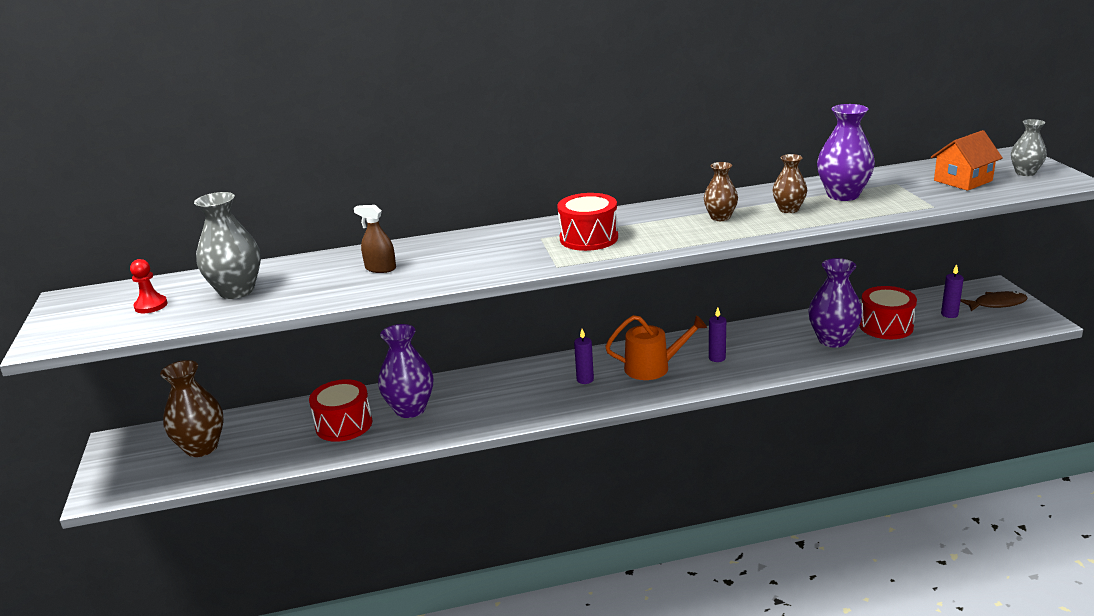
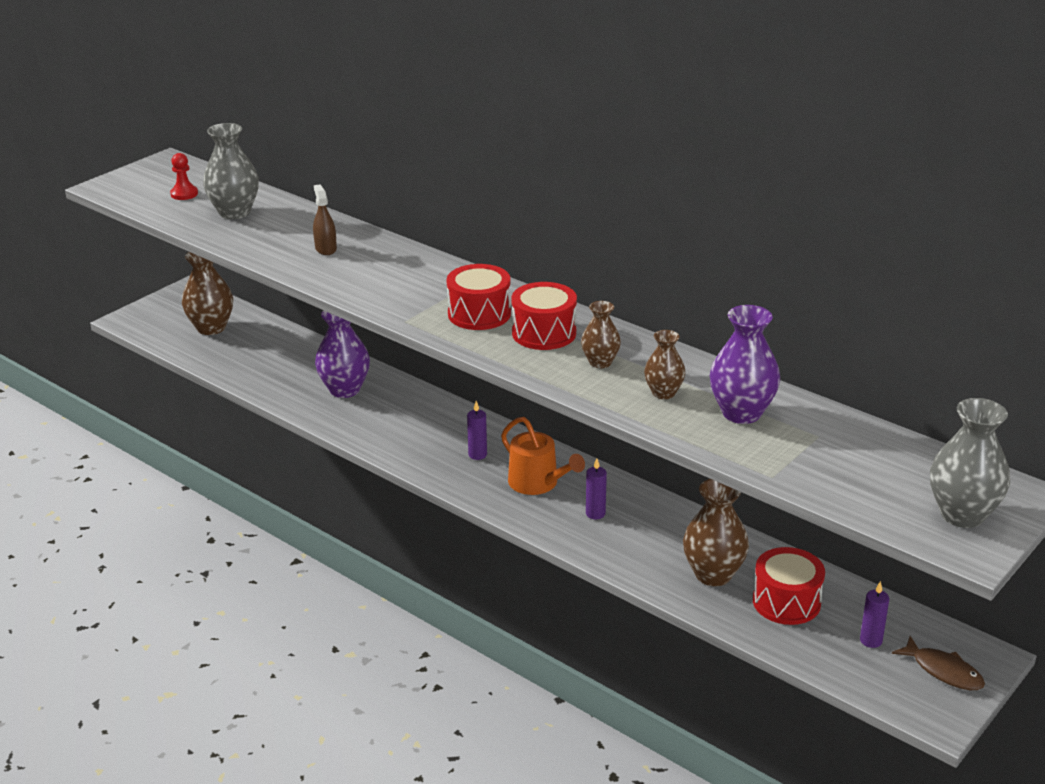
camera: 50 degrees right, 5 degrees up
(344, 425) = (295, 371): red drum -> red drum (544, 333)
(833, 340) = (713, 574): purple vase -> brown vase
(963, 180) = (880, 477): orange house -> none
(1025, 173) = (962, 515): grey vase -> grey vase, size x1.66

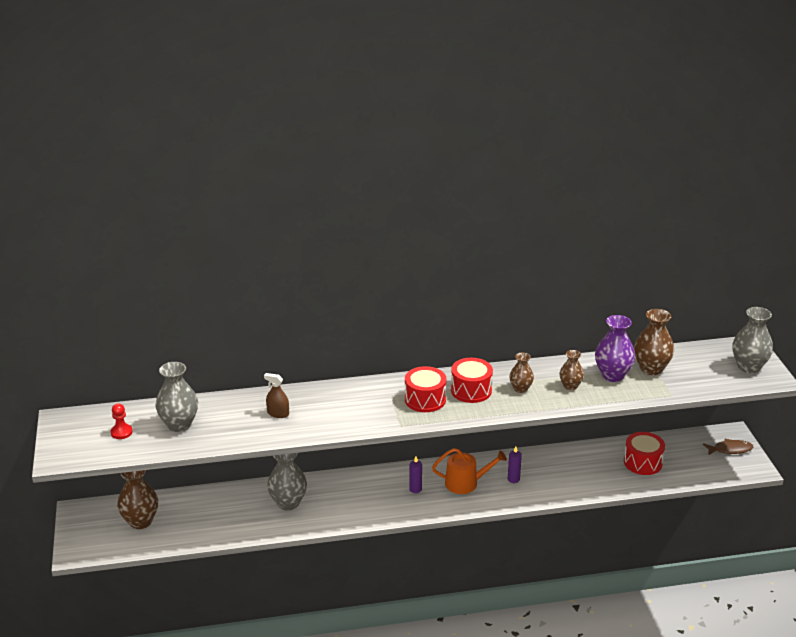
camera: 50 degrees left, 0 degrees up
(345, 389) = (288, 503): purple vase -> grey vase
(713, 574) = (601, 471): brown vase -> brown vase (651, 369)
(871, 640) = (692, 456): purple candle -> none

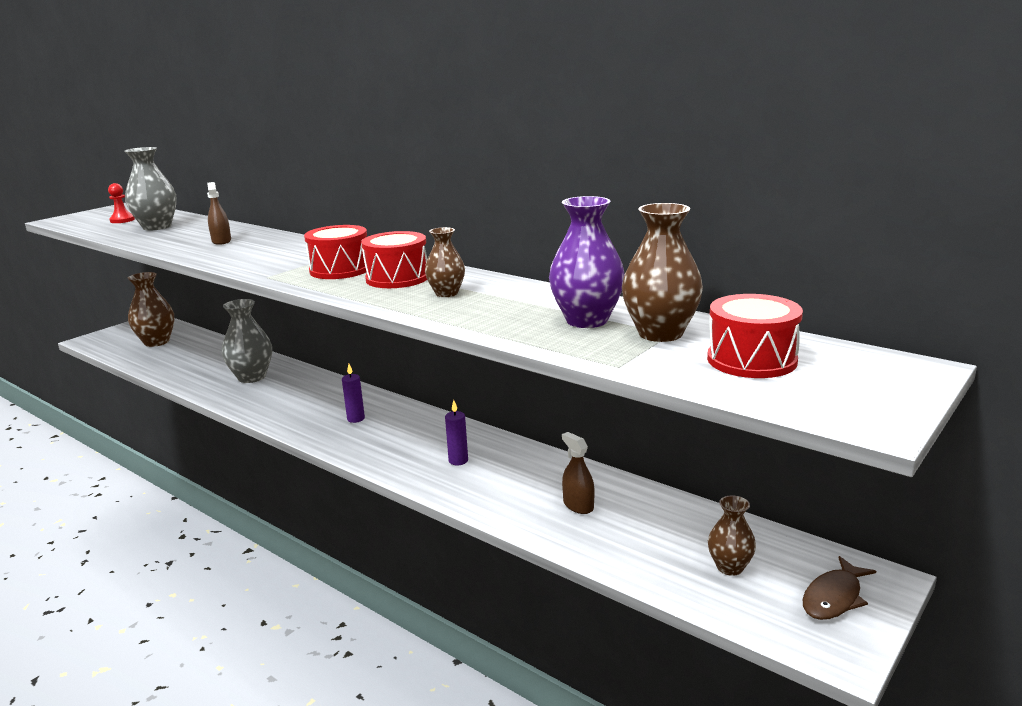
camera: 50 degrees right, 10 degrees down
(465, 483) = (407, 438): orange watering can -> none
(570, 386) = (506, 310): brown vase -> brown vase (729, 567)
(599, 468) = (578, 505): none -> brown spray bottle
(642, 462) = (650, 532): red drum -> red drum (751, 360)
(730, 449) = (834, 597): brown fish -> brown fish turned 90 degrees clockwise
(748, 367) = (849, 389): grey vase -> none

